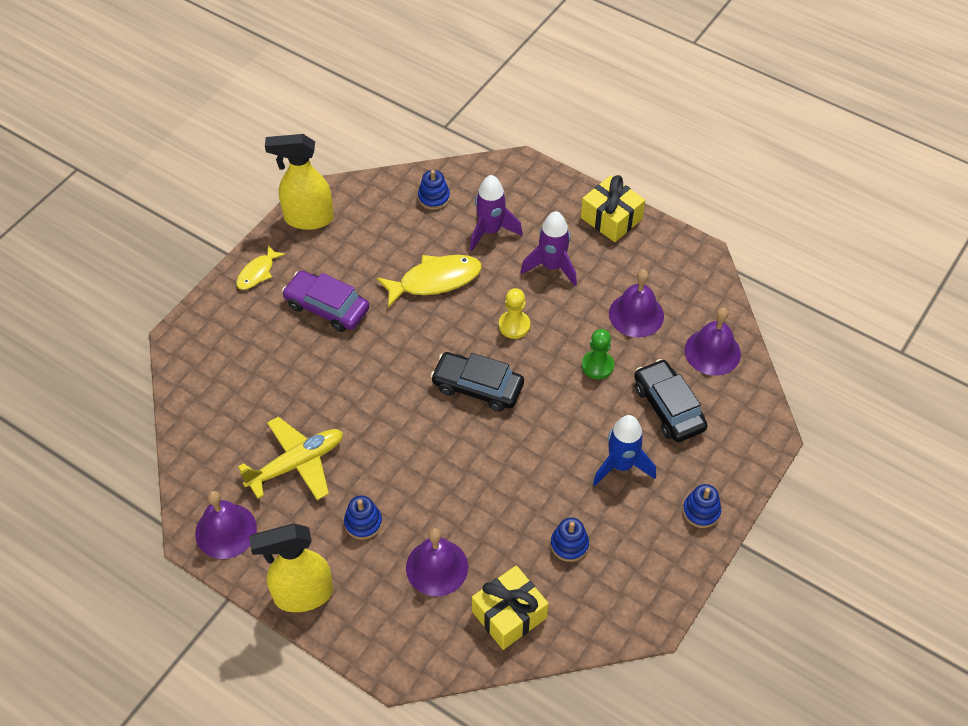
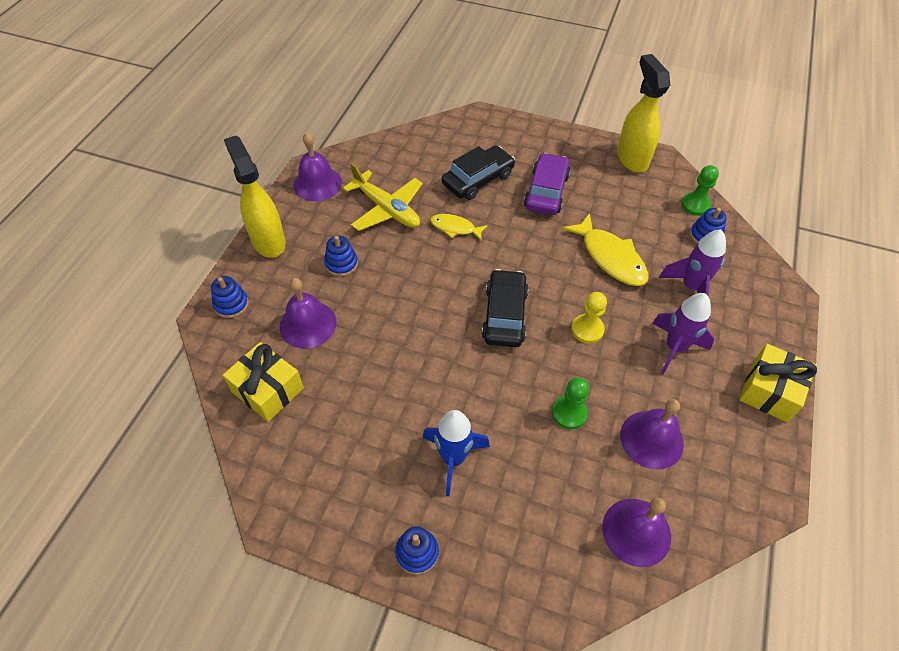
camera: 75 degrees right, 0 degrees up
(257, 273) = (561, 142): yellow fish -> yellow fish (455, 228)
(392, 190) = (695, 205): none -> green pawn
(569, 544) = (350, 426): blue stacking toy -> blue stacking toy (231, 304)
(668, 407) = (542, 494): black car -> black car (478, 179)

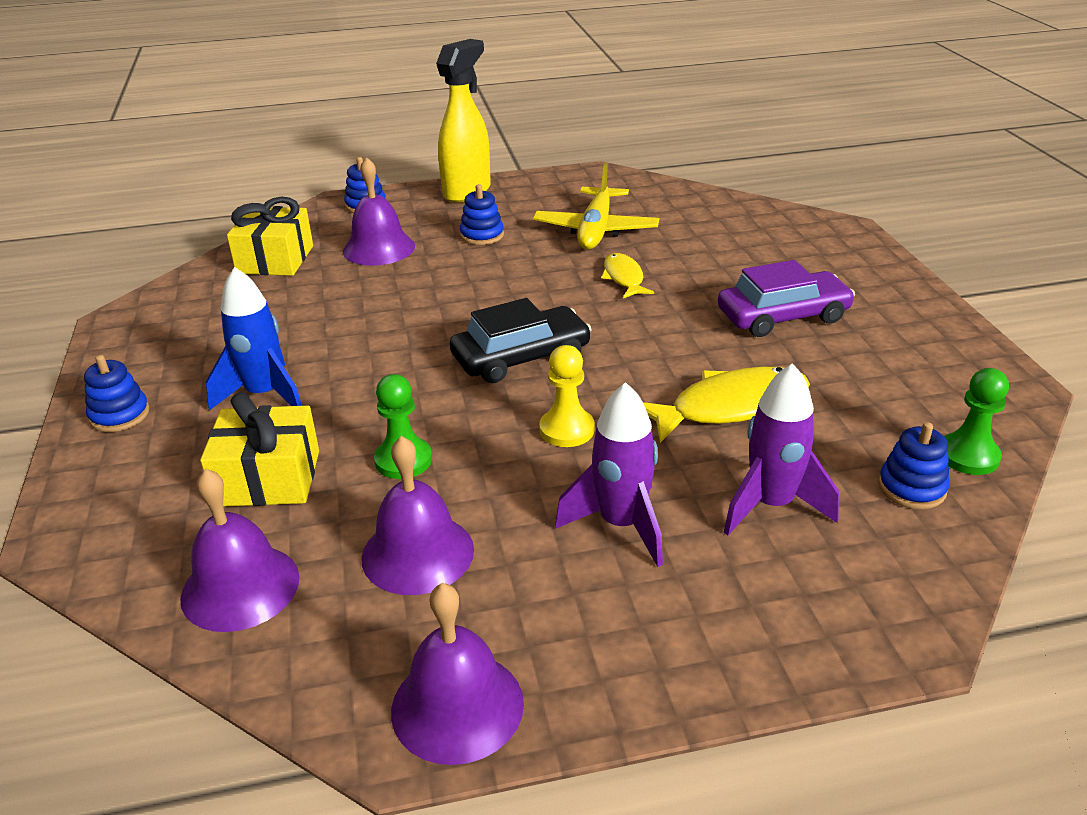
camera: 60 degrees right, 20 degrees down
(317, 183) = (580, 184): purple bell -> purple bell (457, 706)
(478, 179) = (728, 264): black car -> none
(610, 257) = (730, 407): yellow fish -> yellow fish turned 135 degrees counterclockwise
(632, 158) = (969, 363): yellow spray bottle -> none
(769, 391) = (639, 671): yellow gift -> yellow gift (268, 478)

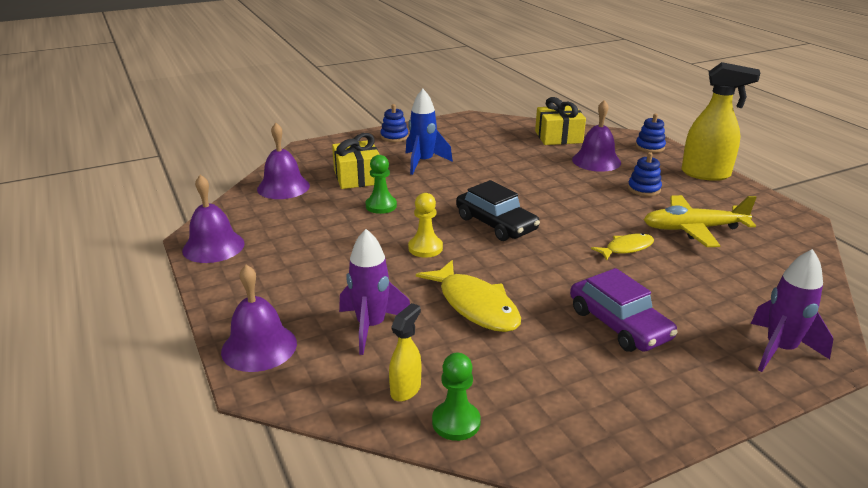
camera: 75 degrees right, 5 degrees down
(417, 553) = (310, 221): purple bell -> purple bell (259, 347)
(621, 525) = (341, 275): purple rocket -> purple rocket (780, 350)
(912, 488) = (406, 389): blue stacking toy -> yellow spray bottle

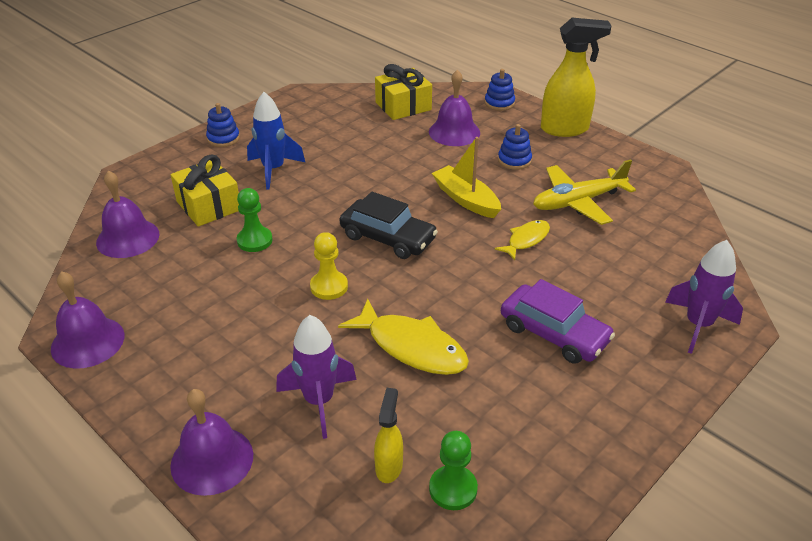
camera: 20 degrees left, 10 degrees up
(582, 209) = (466, 199): none -> yellow boat

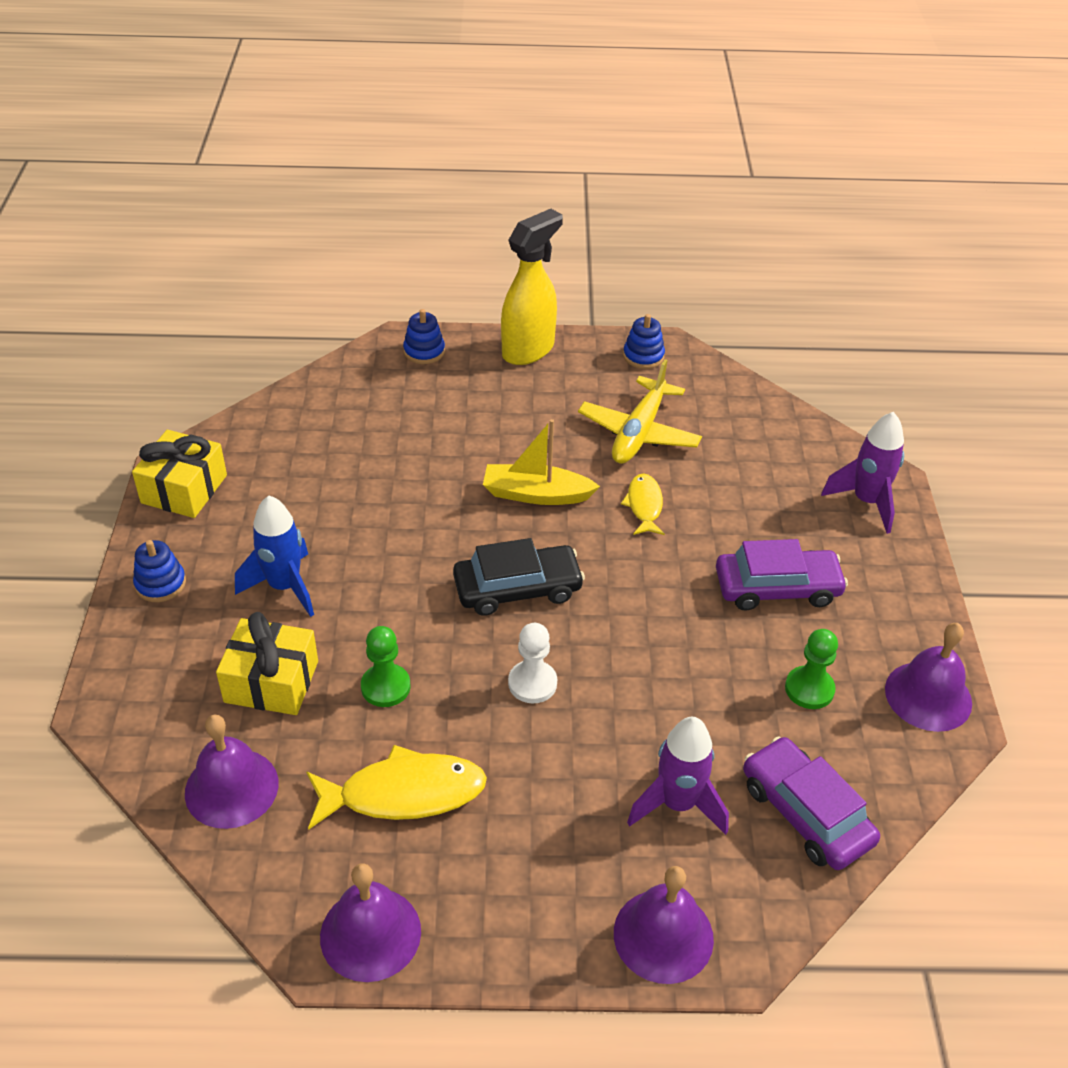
camera: 45 degrees left, 5 degrees up
(329, 286) = (532, 683): yellow pawn -> white pawn
(389, 466) = (806, 813): yellow spray bottle -> purple car
(403, 106) = (323, 413): yellow gift -> yellow gift (184, 489)
(411, 347) = (685, 689): yellow fish -> yellow fish (403, 793)
(453, 489) = (872, 790): green pawn -> green pawn (809, 689)
(454, 132) = (423, 417): purple bell -> purple bell (928, 696)
(514, 160) = (526, 418): blue stacking toy -> blue stacking toy (643, 356)

